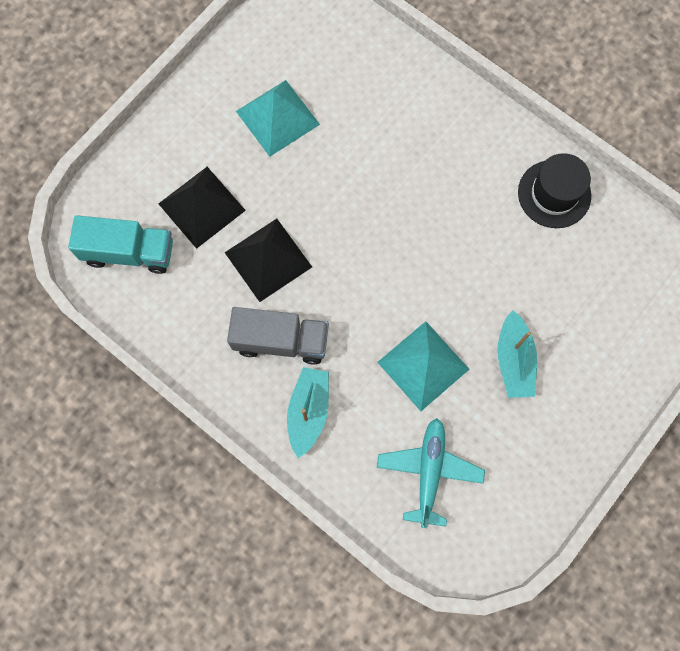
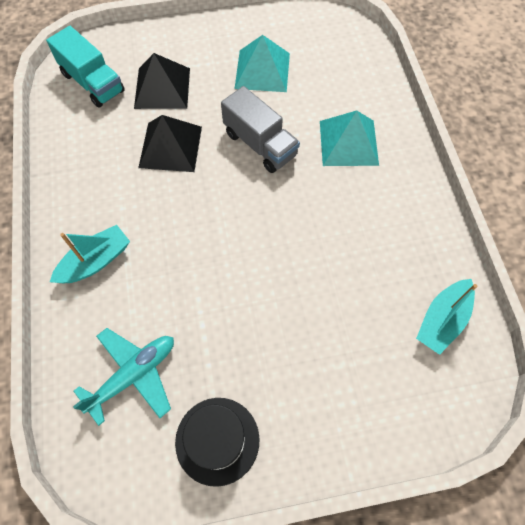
camera: 40 degrees right, 10 degrees down
(280, 341) = (126, 202): grey truck -> grey truck (260, 144)
(423, 365) = (204, 295): turquoise pyramid -> turquoise pyramid (348, 142)
(514, 360) = (275, 346): turquoise boat -> turquoise boat (442, 320)
(554, 194) = (418, 251): black hat -> black hat (217, 440)

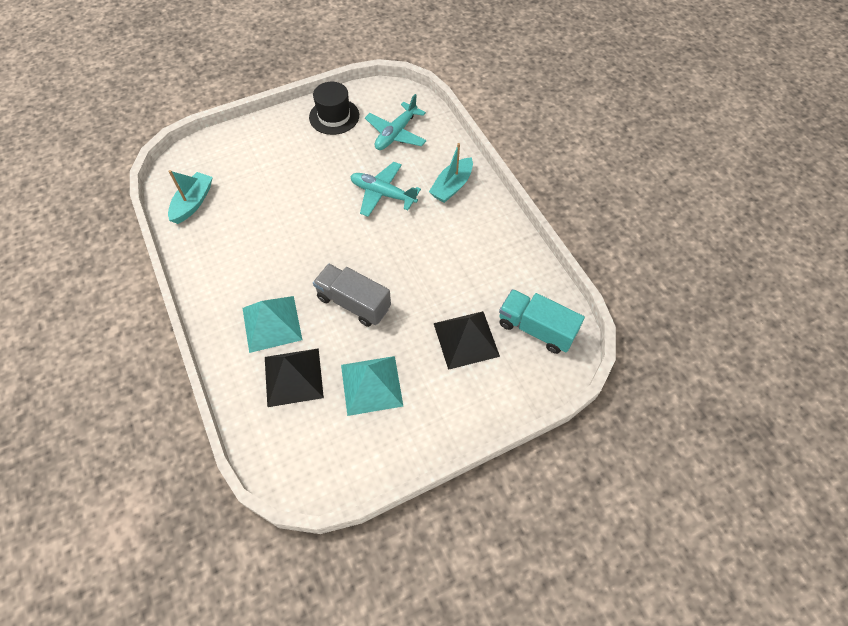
camera: 165 degrees right, 5 degrees down
(170, 146) = (433, 282): black pyramid -> black pyramid (293, 377)
(187, 272) = (383, 194): none -> turquoise plane

